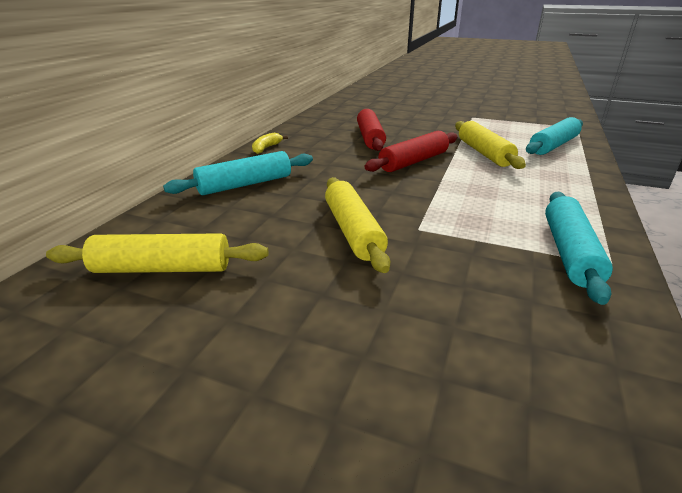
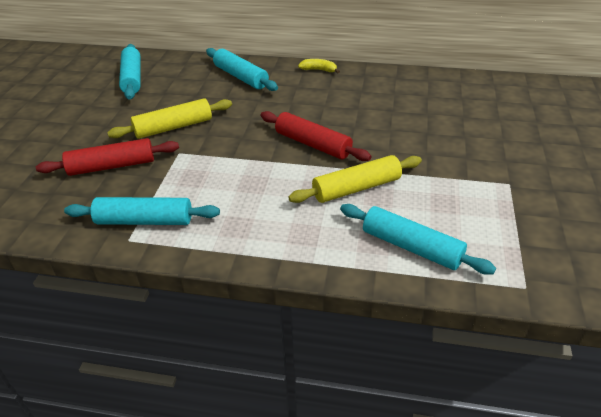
camera: 80 degrees right, 10 degrees up
(162, 268) = (132, 78): yellow rolling pin -> turquoise rolling pin
(370, 138) = (373, 115): red rolling pin -> red rolling pin (112, 166)

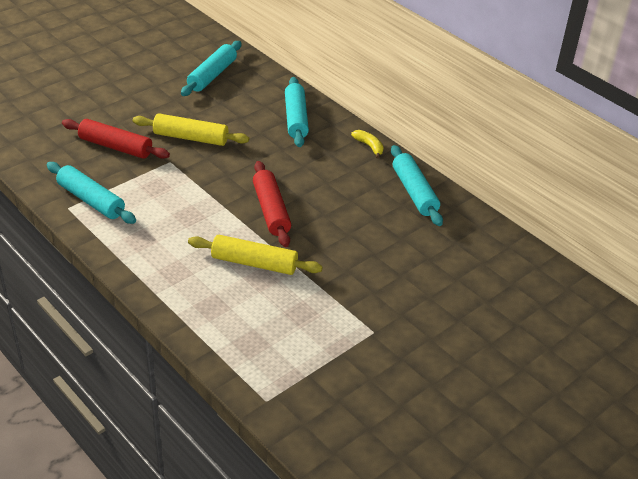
camera: 35 degrees right, 0 degrees up
(411, 247) = (231, 326): turquoise rolling pin -> turquoise rolling pin (414, 192)

